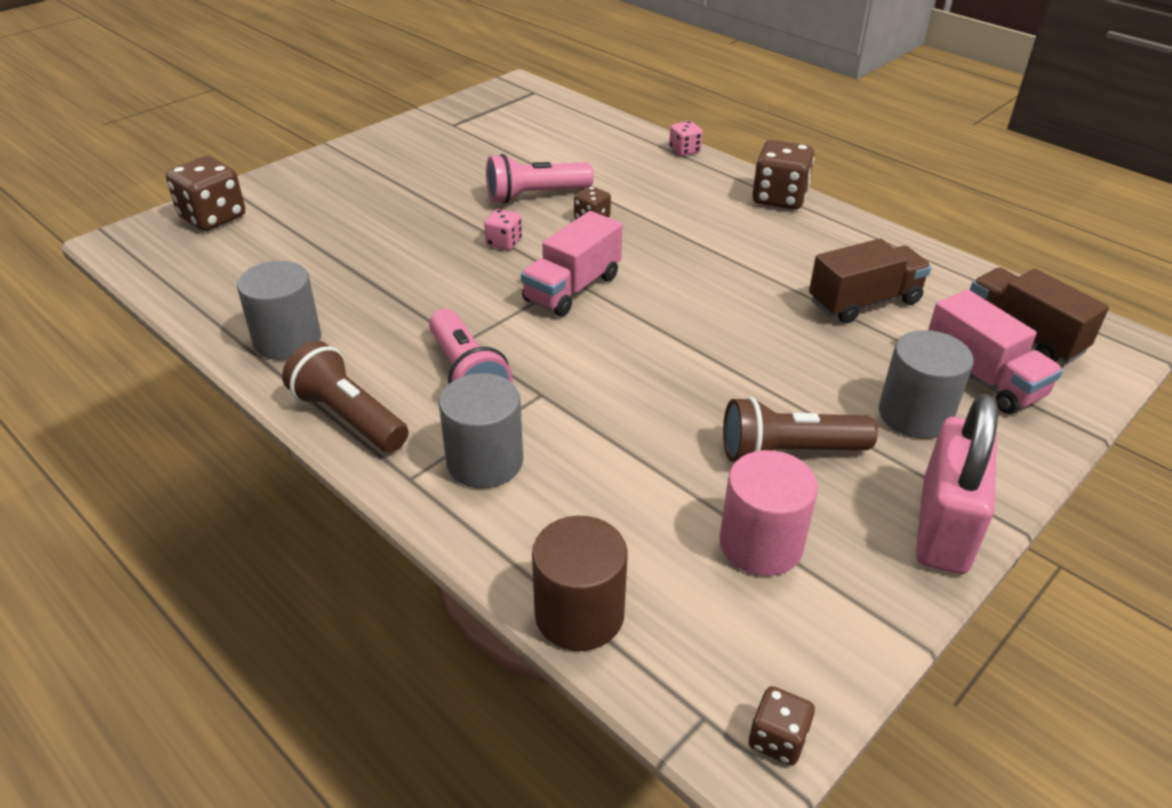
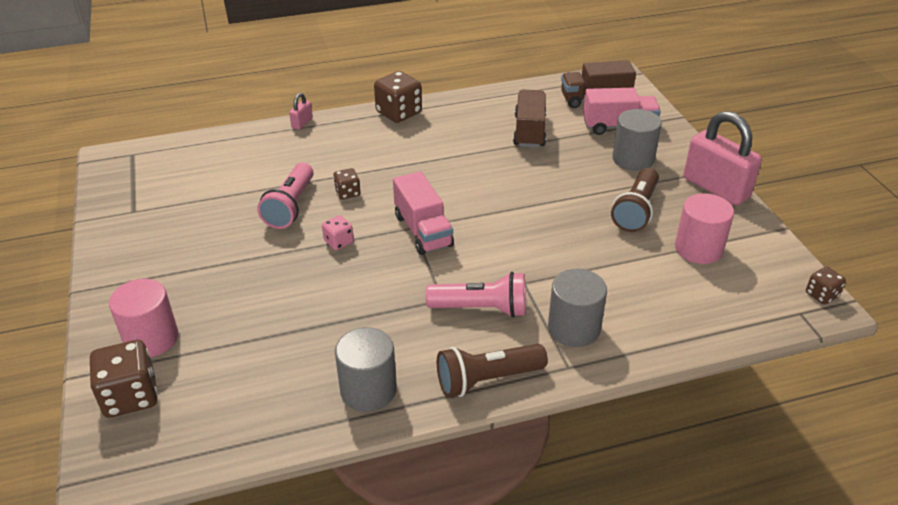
camera: 60 degrees left, 0 degrees up
(289, 199) = (151, 338): none -> pink cylinder
(579, 614) = (718, 331): brown cylinder -> none
(684, 150) = (302, 123): pink dice -> pink padlock

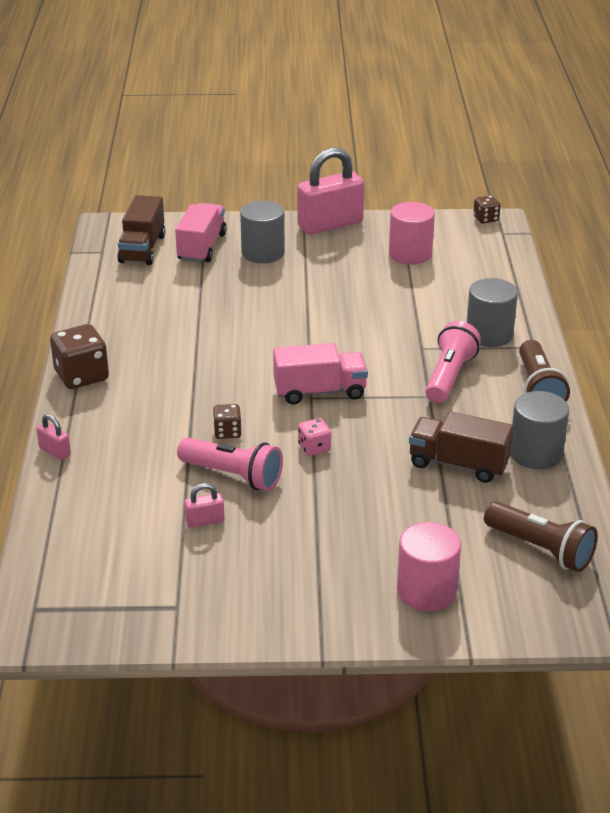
camera: 75 degrees left, 5 degrees down
(130, 396) = (509, 606): brown dice -> none
(231, 204) = (205, 521): none -> pink padlock
(529, 131) = (178, 298): brown truck -> brown truck (458, 464)
(636, 210) = (344, 270): brown flashlight -> brown flashlight (540, 549)

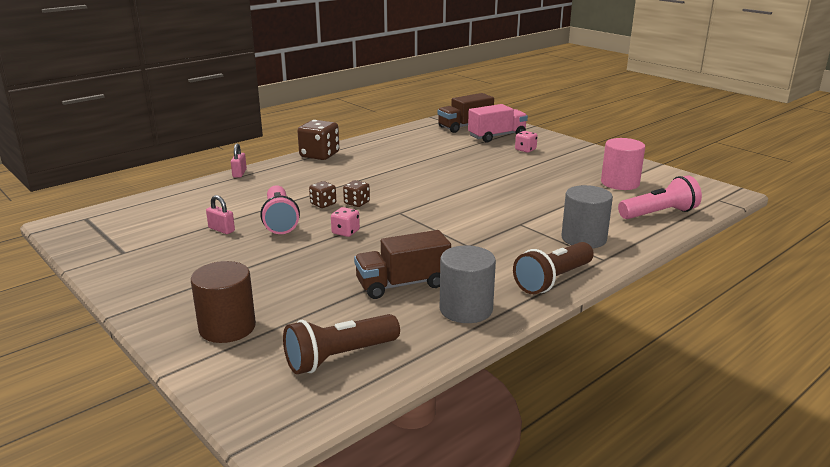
camera: 50 degrees right, 10 degrees down
(263, 253) = (525, 150): grey cylinder -> pink dice
(320, 391) = (410, 212): pink truck -> none
(330, 224) = (596, 153): pink padlock -> none
(426, 591) = (227, 327): pink cylinder -> brown cylinder
(449, 376) = (504, 244): pink flashlight -> pink flashlight (659, 214)
(458, 464) = (402, 284): brown truck -> brown truck turned 90 degrees counterclockwise
(486, 219) = (720, 189): brown dice -> brown dice (357, 203)
(540, 549) = (339, 357): brown flashlight -> brown flashlight turned 60 degrees clockwise

